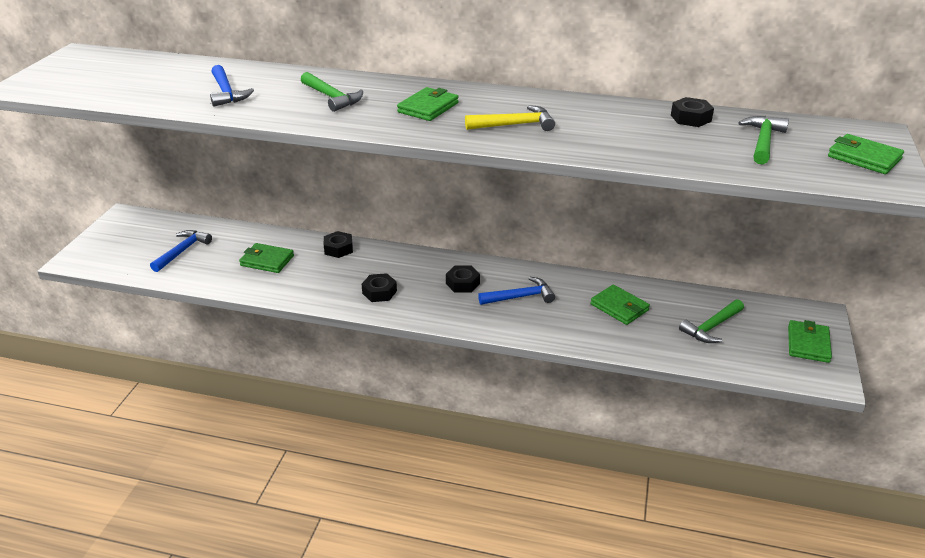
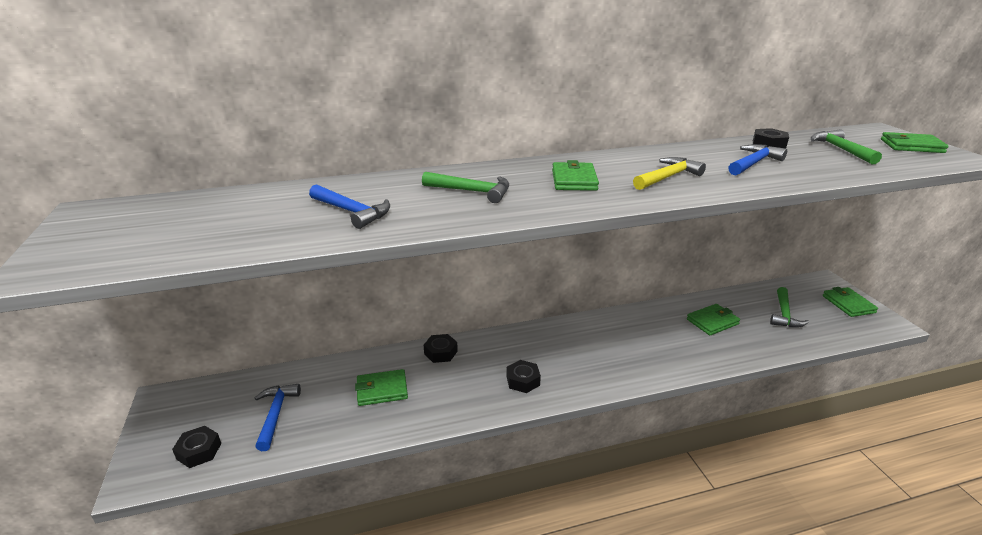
camera: 30 degrees left, 5 degrees down
(462, 283) = (581, 345): black nut -> black nut (199, 451)
(520, 297) = (637, 340): blue hammer -> blue hammer (754, 163)
(619, 307) = (712, 322): green wallet -> green wallet turned 45 degrees counterclockwise

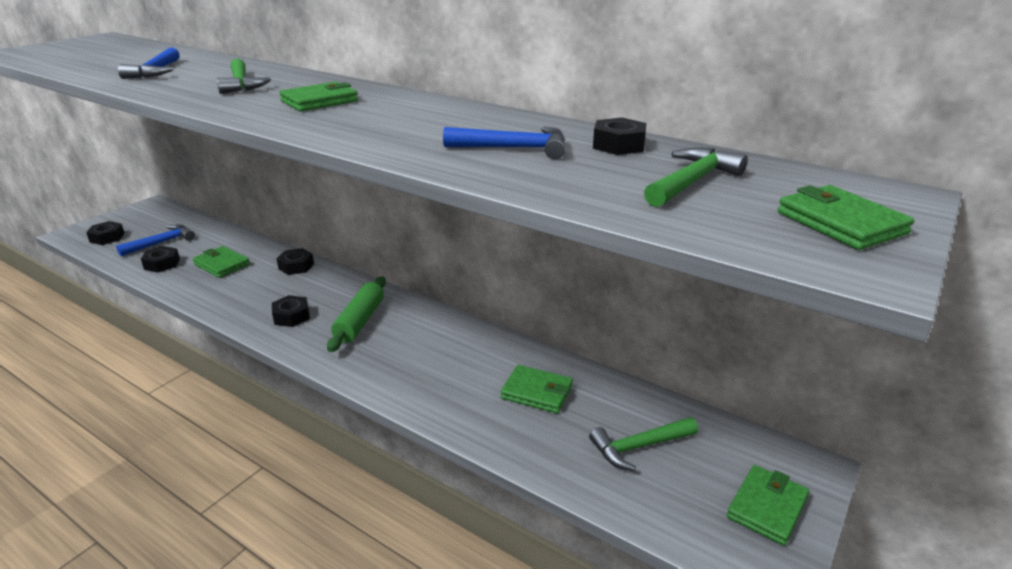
camera: 50 degrees right, 0 degrees up
(327, 426) = (162, 264): none -> black nut
(565, 352) = (360, 321): none -> green rolling pin
(668, 177) = (386, 126): yellow hammer -> none

